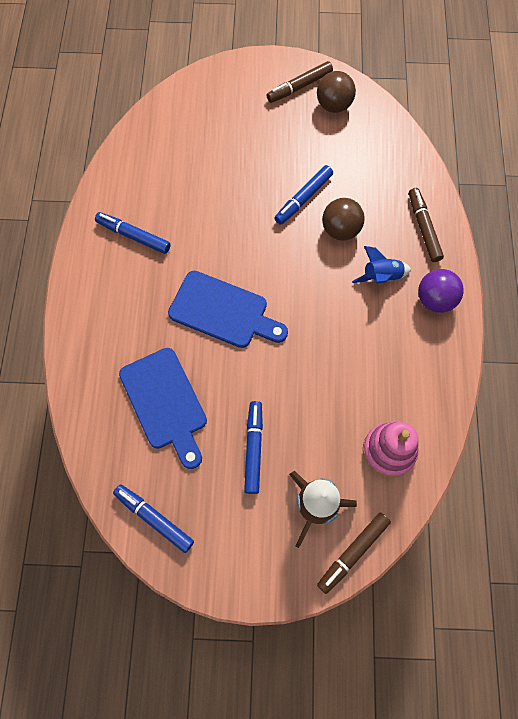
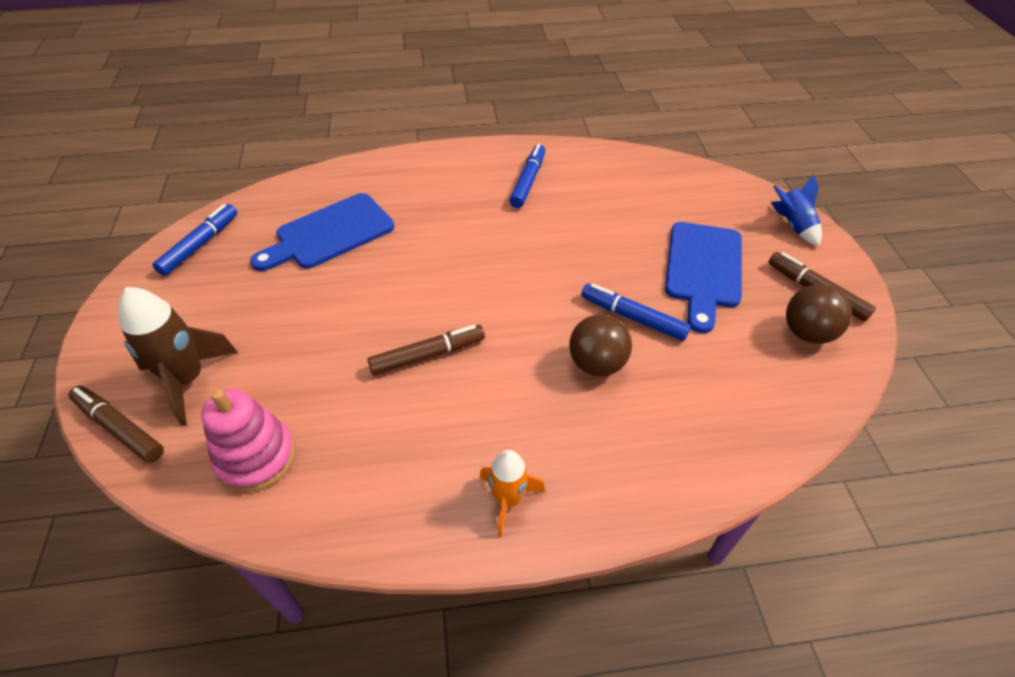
camera: 80 degrees right, 20 degrees down
(223, 311) = (447, 263): blue cutting board -> blue cutting board (703, 269)
(253, 448) = (271, 312): blue marker -> none
(381, 277) = (532, 421): blue rocket -> blue rocket (793, 226)
(423, 228) = (637, 472): brown marker -> brown marker (427, 355)
(434, 300) = (508, 500): purple ball -> orange rocket

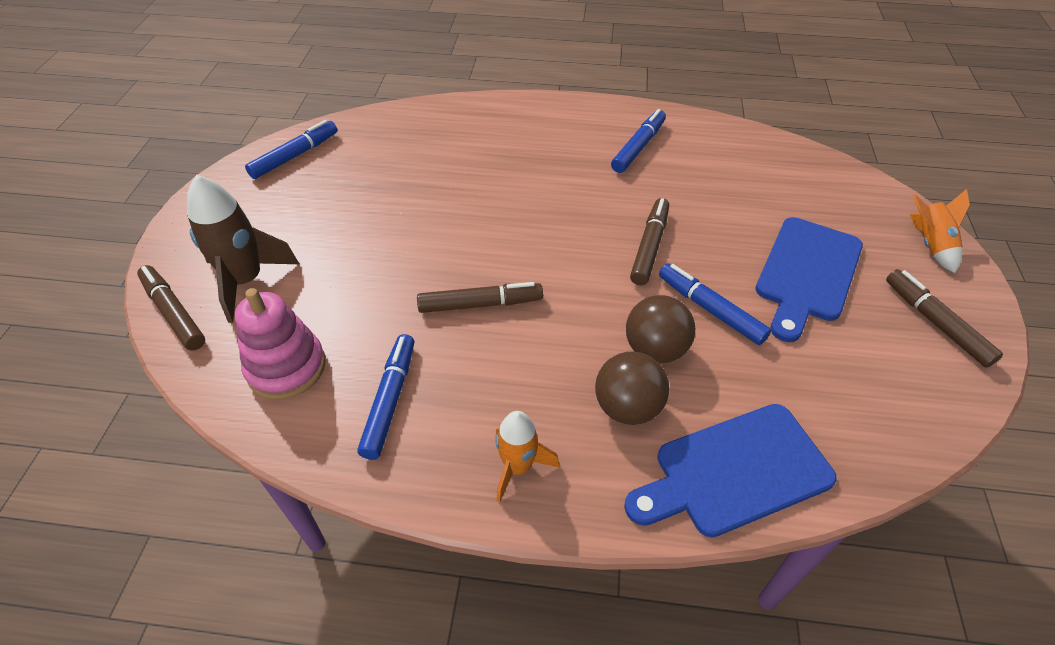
camera: 15 degrees right, 0 degrees up
(329, 233) = (419, 166): blue cutting board -> blue cutting board (735, 471)
(369, 465) = (390, 400): none -> blue marker
(564, 271) = (649, 247): none -> brown marker
(793, 226) = (930, 245): blue rocket -> orange rocket
(807, 333) = (910, 366): brown ball -> brown ball (627, 407)

